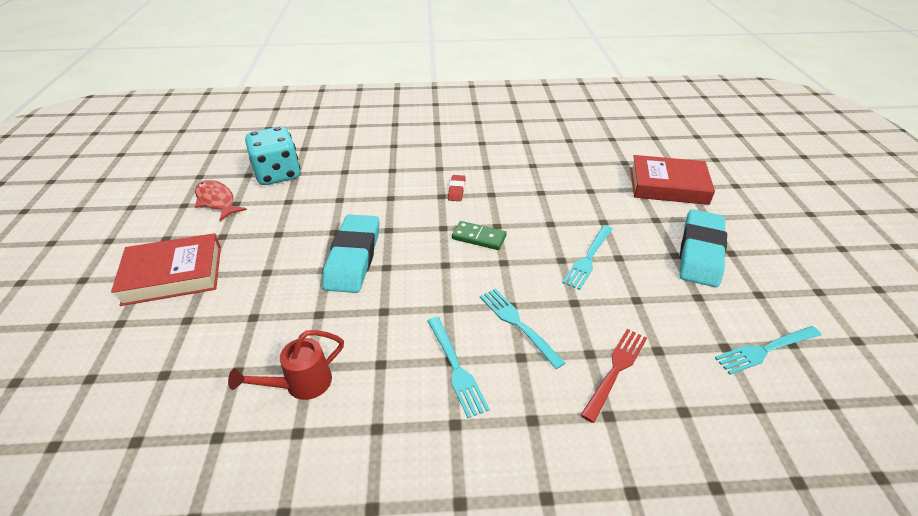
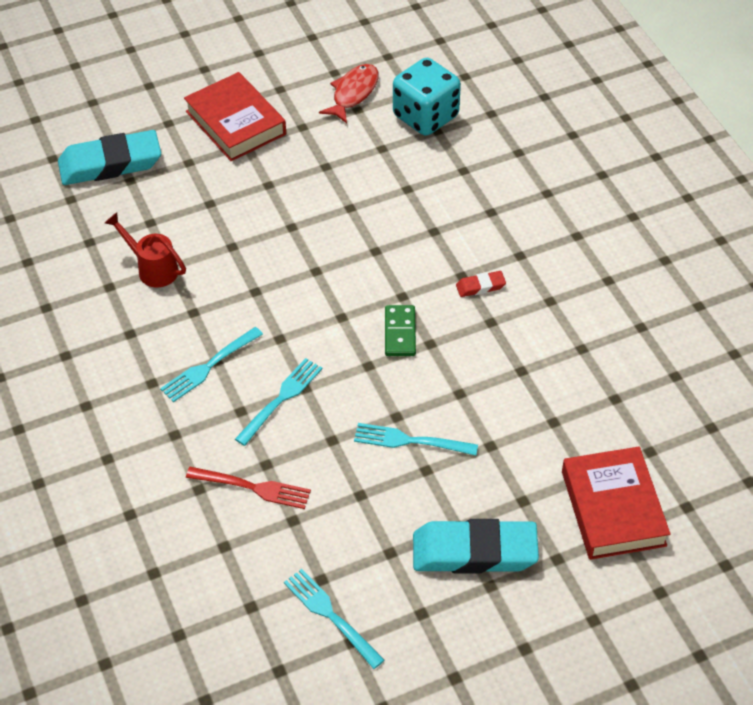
camera: 70 degrees right, 10 degrees up
(353, 258) = (317, 240): turquoise eraser -> turquoise eraser (110, 164)

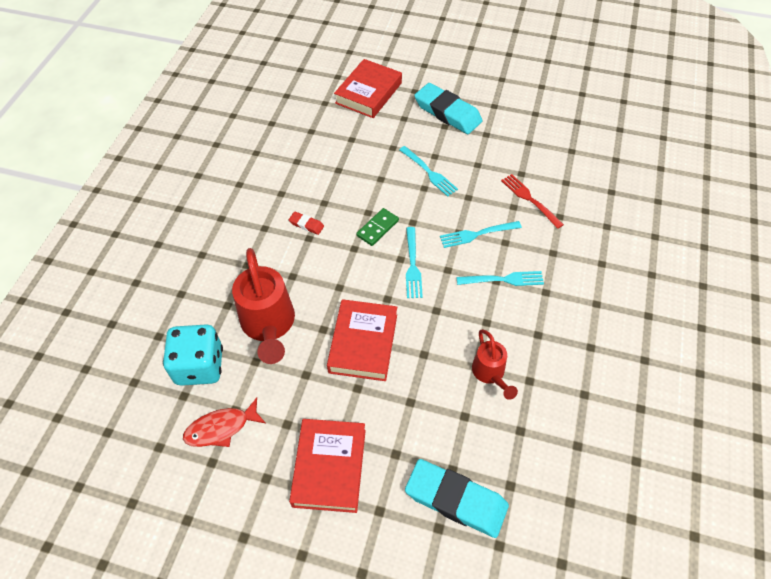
camera: 140 degrees left, 5 degrees up
(299, 219) = (363, 343): none -> red book
(330, 615) = (536, 127): turquoise fork -> turquoise fork (412, 265)
(403, 178) = (269, 326): none -> red watering can

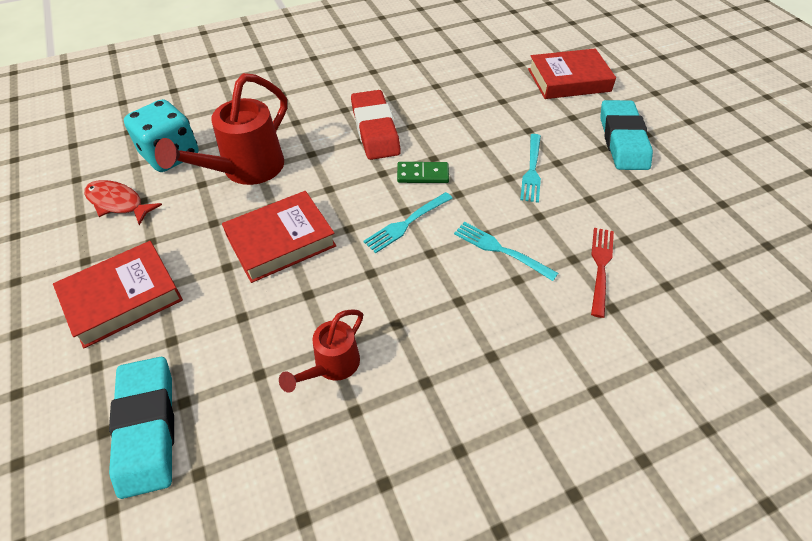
camera: 50 degrees right, 5 degrees down
(306, 224) = (375, 130): red eraser -> red eraser, size x2.28
(504, 279) = (467, 307): turquoise fork -> none

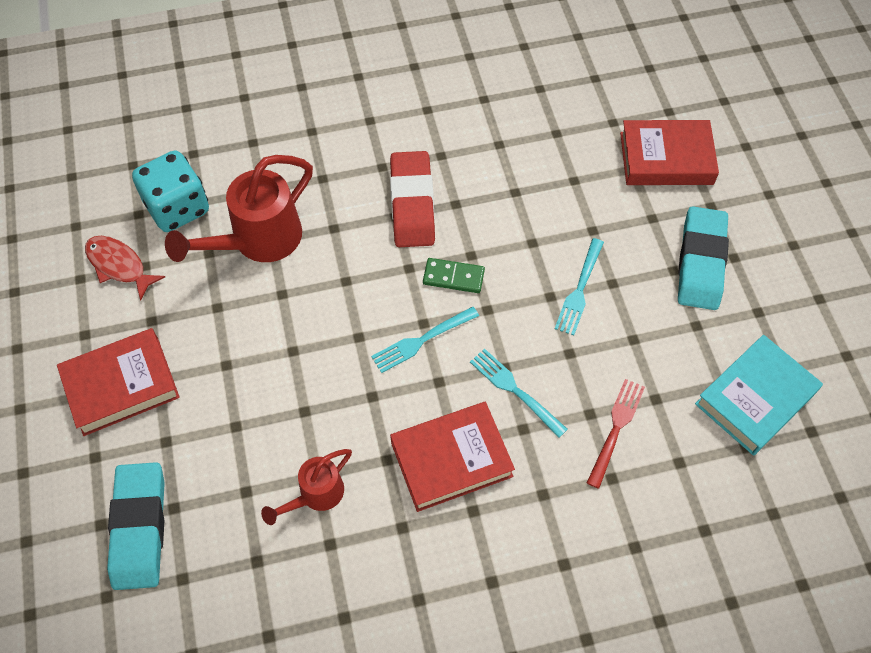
camera: 10 degrees right, 10 degrees up
(281, 241) = (285, 342): red book -> red book (451, 459)
(709, 227) = (755, 398): none -> turquoise book

